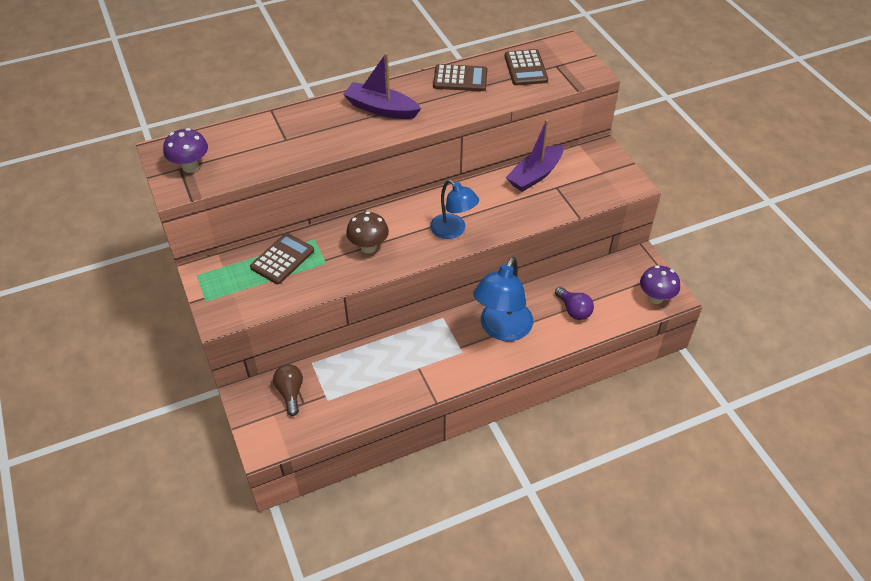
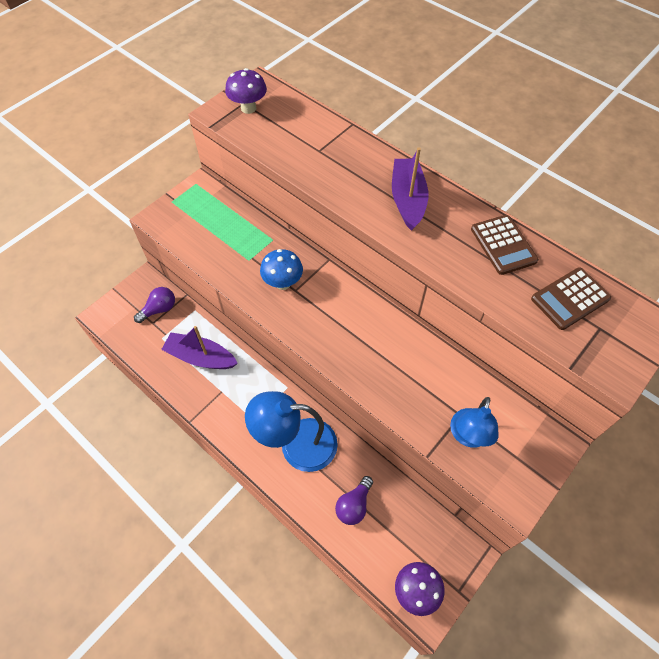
camera: 65 degrees right, 10 degrees up
(282, 259) = (238, 228): brown calculator -> none
(290, 392) = (159, 309): brown light bulb -> purple light bulb
(368, 247) = (283, 283): brown mushroom -> blue mushroom
(453, 231) = (340, 342): blue lamp -> blue lamp (468, 436)
(535, 175) = (466, 387): purple boat -> purple boat (201, 357)

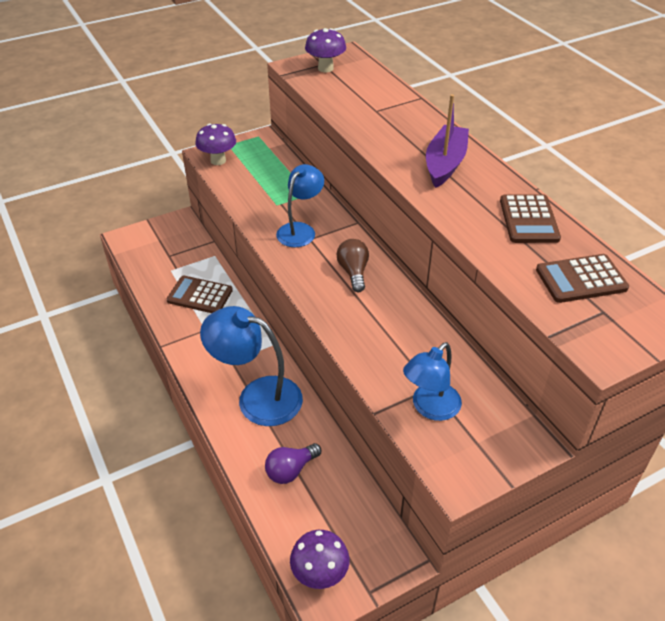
camera: 20 degrees right, 15 degrees down
(159, 309) = (181, 246): purple light bulb -> none
(170, 223) = (218, 160): none -> purple mushroom
(201, 357) = (200, 295): purple boat -> brown calculator
(283, 283) = (300, 230): blue mushroom -> blue lamp
(348, 316) = (353, 272): none -> brown light bulb

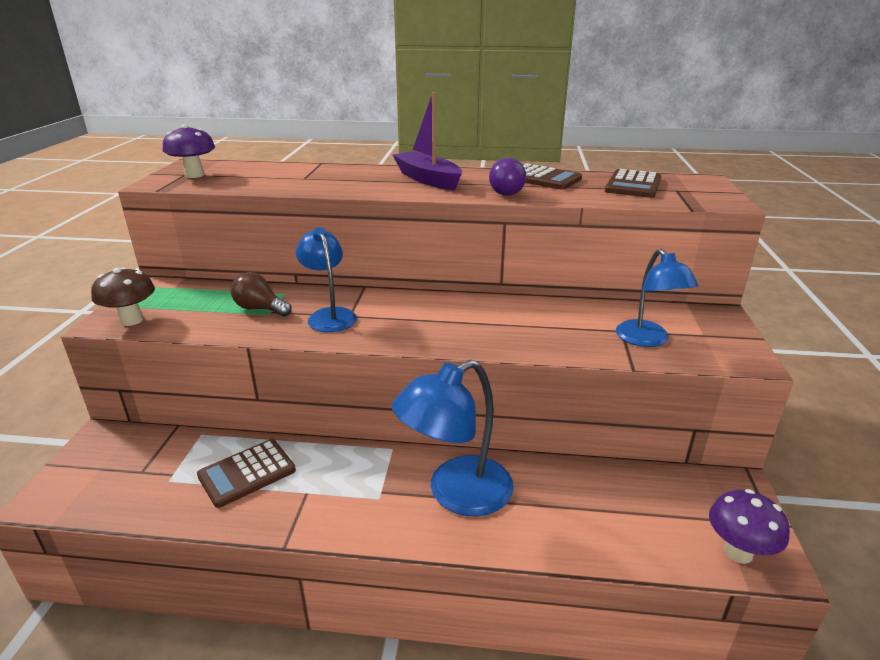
camera: 55 degrees left, 15 degrees down
(218, 160) = (131, 320): purple mushroom -> brown mushroom
(291, 470) = (582, 513): purple light bulb -> purple light bulb (505, 192)
(353, 272) = (430, 311): brown light bulb -> brown light bulb (260, 309)

